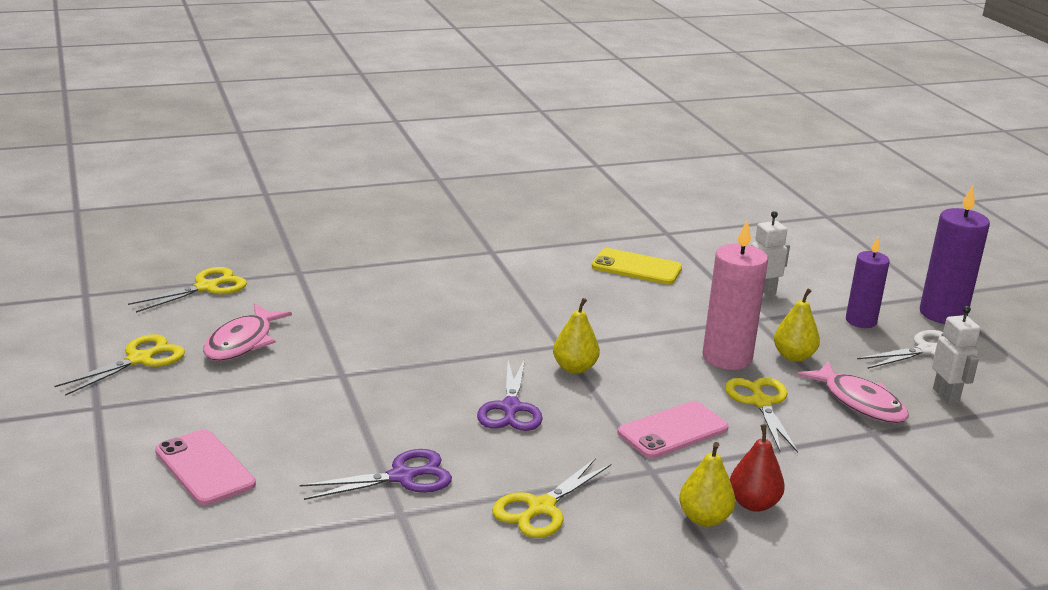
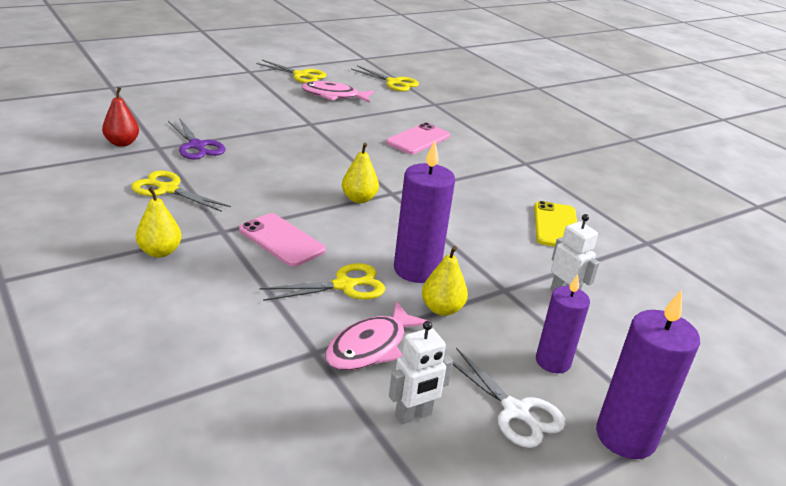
camera: 75 degrees right, 5 degrees up
(204, 468) = (196, 98): pink phone -> pink phone (418, 139)
(510, 408) = (290, 176): purple scissors -> none
(727, 358) = (416, 270): pink candle -> purple candle
(753, 504) = (182, 275): red pear -> red pear (122, 143)

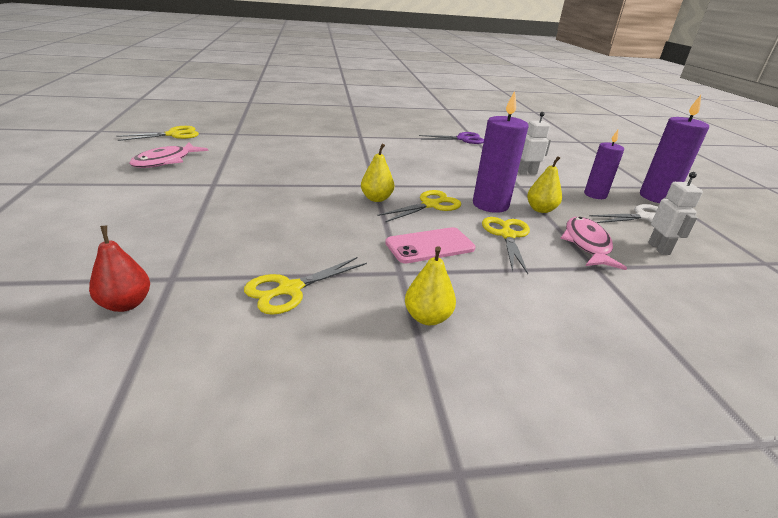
camera: 65 degrees left, 0 degrees up
(197, 146) = (196, 251): purple scissors -> purple scissors (462, 139)
(301, 75) = (91, 162): yellow scissors -> yellow scissors (430, 205)
(371, 347) = (587, 244): pink fish -> pink fish turned 150 degrees counterclockwise
(418, 139) = (293, 154): pink phone -> none
(556, 226) = (447, 152): yellow phone -> none

